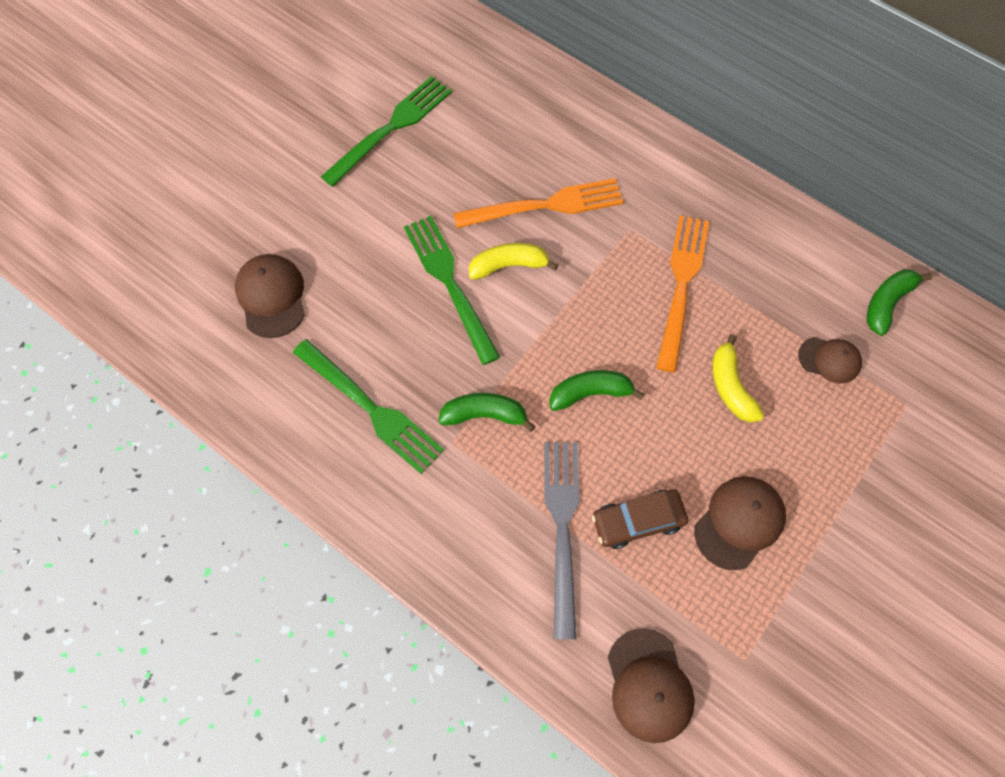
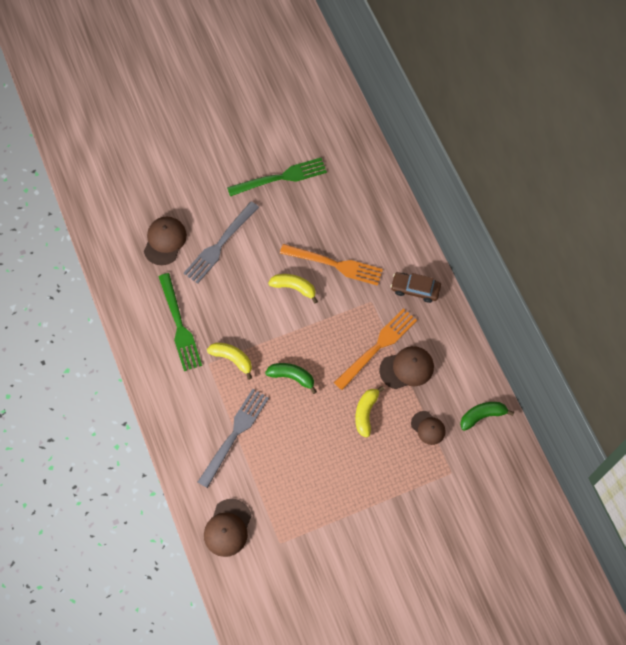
camera: 30 degrees right, 0 degrees up
(360, 261) = (220, 245): none -> grey fork
(449, 283) = (258, 281): green fork -> none
(484, 415) = (232, 359): green banana -> yellow banana
(638, 521) = (273, 452): brown car -> brown car (415, 289)
(739, 522) = (322, 480): brown cap -> brown cap (407, 368)

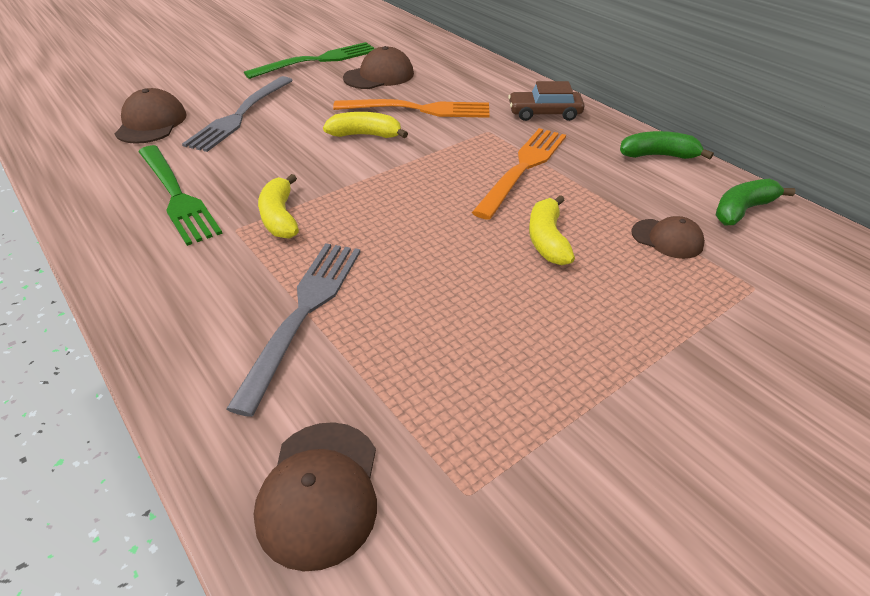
camera: 15 degrees left, 25 degrees down
(232, 359) = (280, 217): yellow banana -> yellow banana turned 120 degrees counterclockwise
(292, 377) = (395, 220): green banana -> green banana (658, 155)
(407, 368) = (583, 181): brown cap -> brown cap (379, 76)

